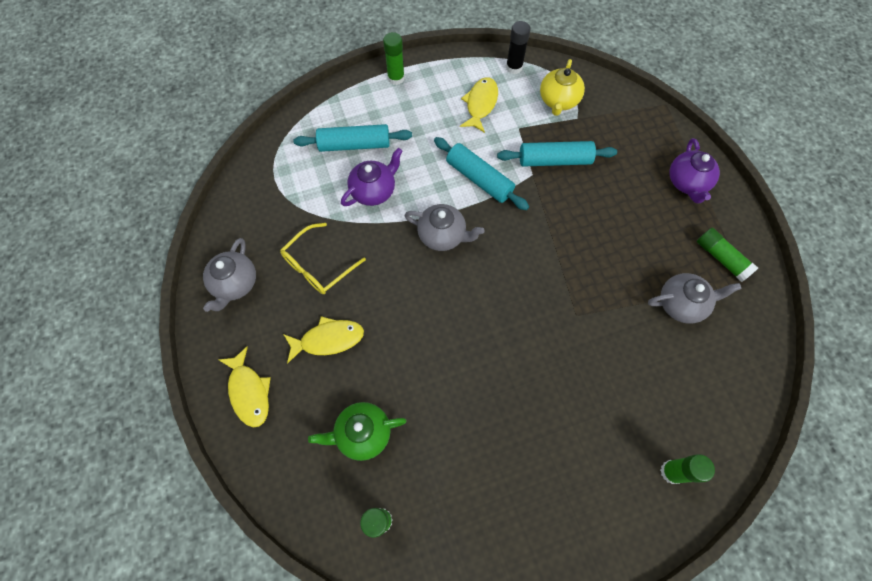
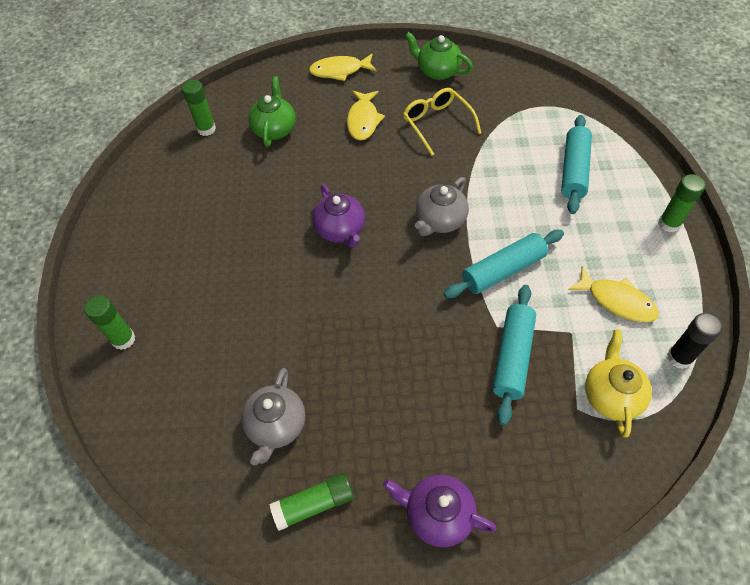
camera: 110 degrees right, 10 degrees down
(235, 284) = (437, 71): grey teapot -> green teapot
(374, 190) = (510, 176): purple teapot -> purple teapot (341, 230)
(558, 101) = (611, 395): yellow teapot -> yellow teapot turned 60 degrees clockwise

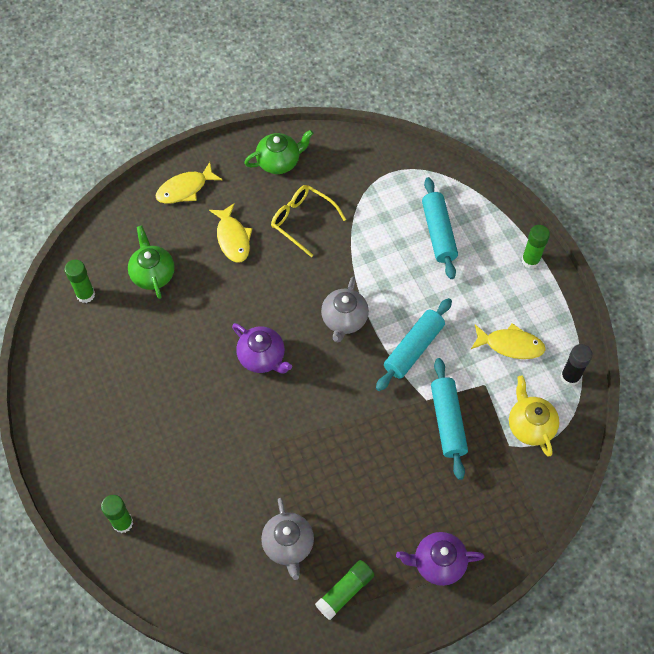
camera: 25 degrees left, 5 degrees up
(437, 71) = (279, 162): green teapot -> green teapot turned 150 degrees clockwise

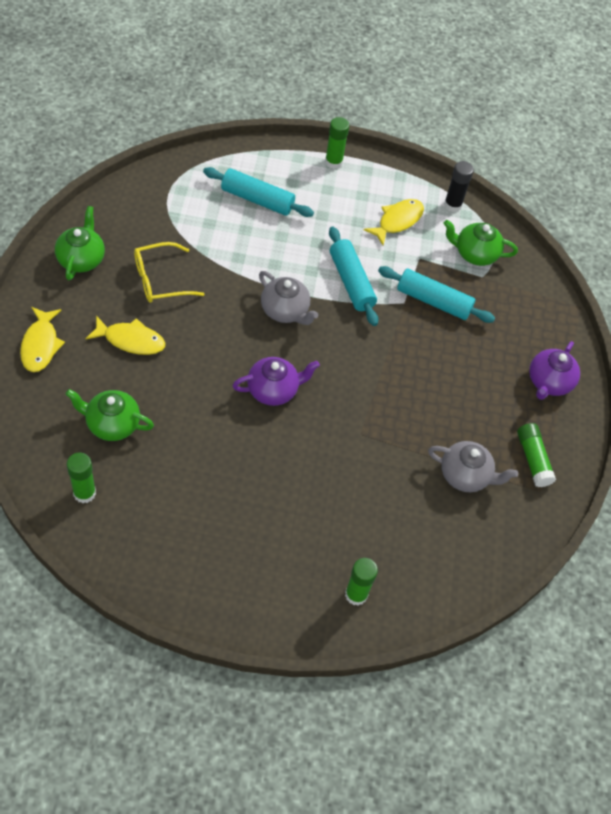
camera: 65 degrees left, 5 degrees down
(530, 425) = (475, 254): yellow teapot -> green teapot

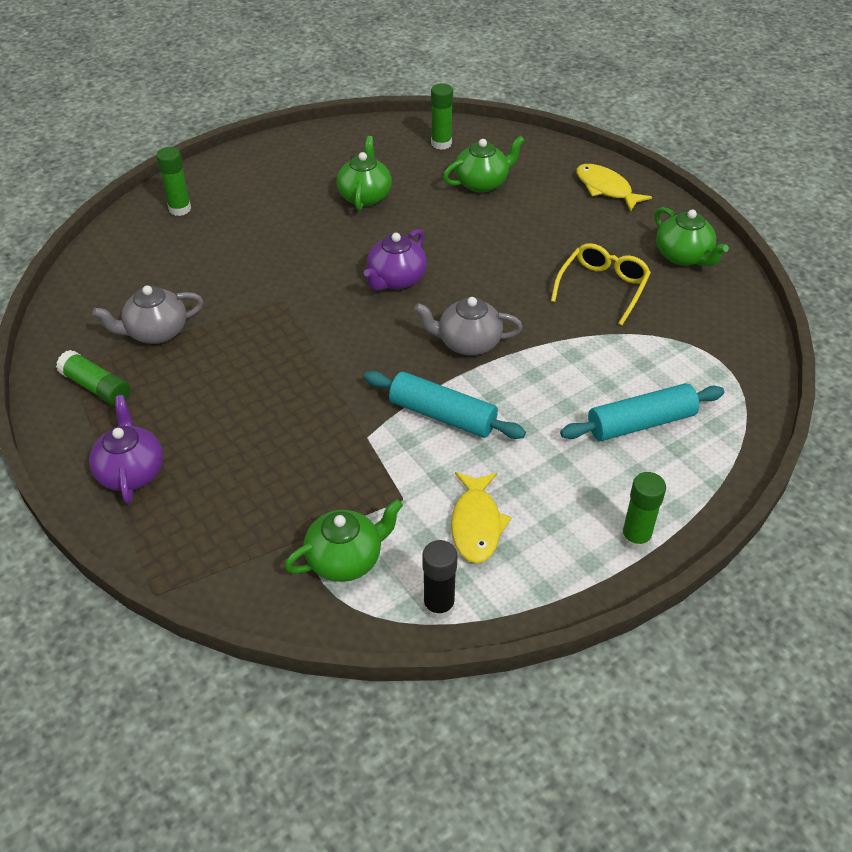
camera: 145 degrees right, 10 degrees down
(131, 340) = (553, 234): yellow fish -> none
(208, 485) = (365, 196): none -> green teapot
(433, 301) = (337, 462): turquoise rolling pin -> none

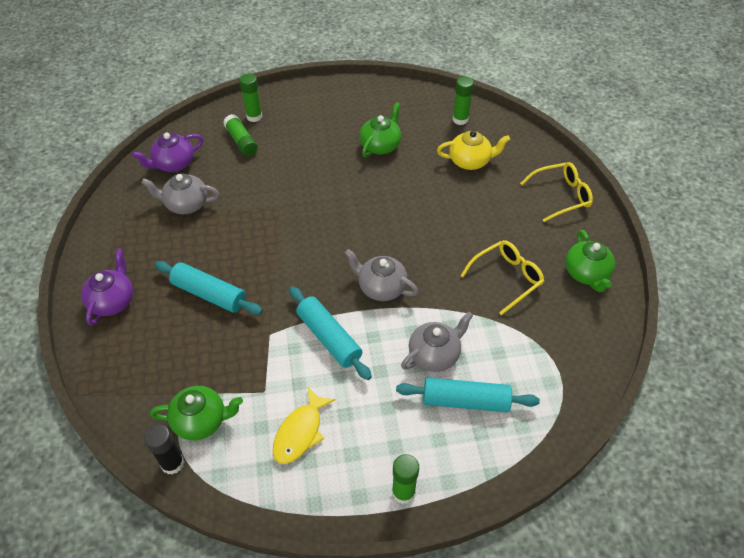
camera: 25 degrees right, 5 degrees up
(96, 387) = (128, 232): green glue stick -> green glue stick (241, 141)
(258, 420) = (209, 294): none -> turquoise rolling pin
(396, 280) = (362, 219): purple teapot -> purple teapot (173, 164)
(439, 606) = (238, 483): black glue stick -> black glue stick (172, 463)
(482, 183) = (470, 161): green teapot -> yellow teapot
(576, 389) = (435, 354): none -> grey teapot
(606, 188) = (561, 196): yellow fish -> yellow glasses

